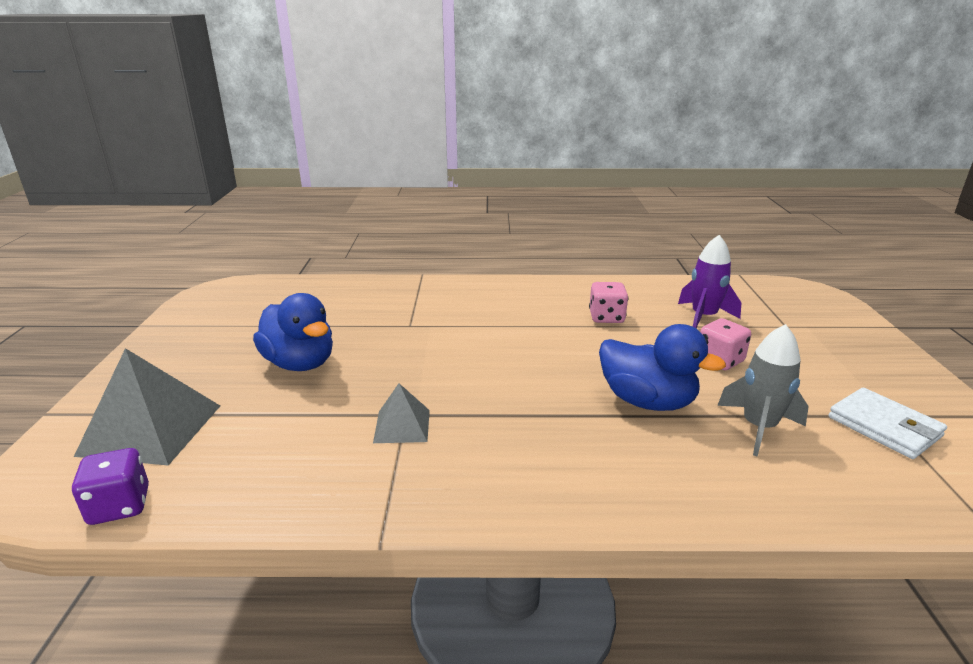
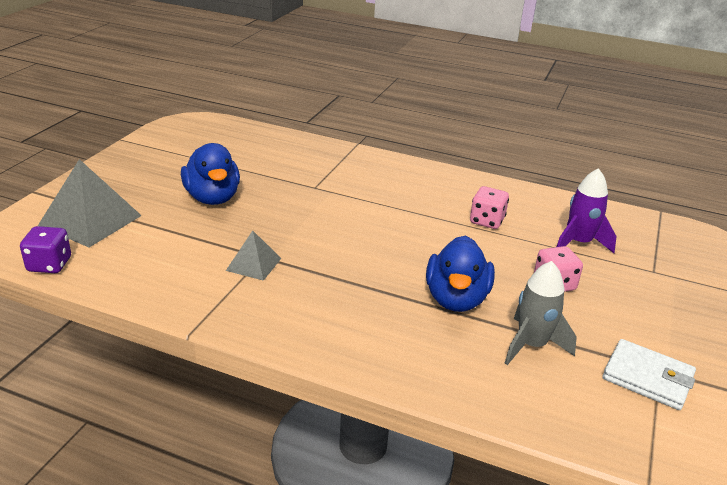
camera: 20 degrees right, 5 degrees up
(647, 401) = (456, 299): blue duck -> blue duck turned 45 degrees clockwise
(884, 427) = (647, 378): white wallet -> white wallet turned 45 degrees counterclockwise

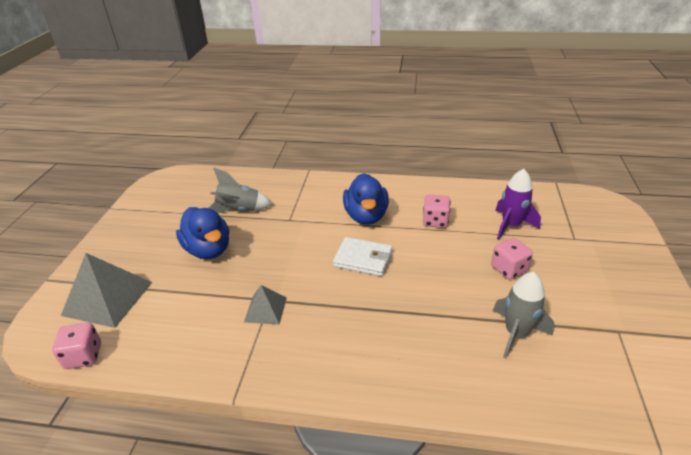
camera: 10 degrees left, 5 degrees up
(49, 265) = (84, 356): purple dice -> pink dice
(261, 167) = (239, 210): none -> grey rocket
(456, 299) = (441, 303): blue duck -> blue duck (366, 216)
(647, 378) = (613, 341): white wallet -> white wallet (363, 259)

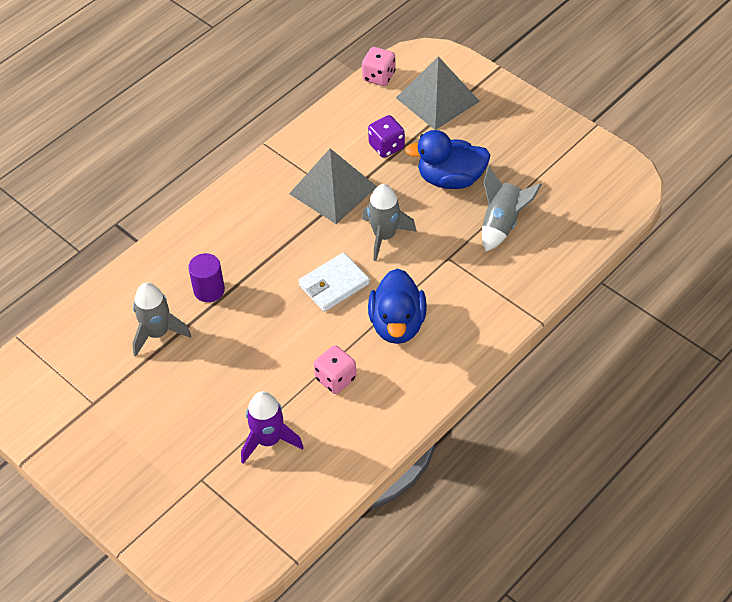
camera: 125 degrees right, 15 degrees up
(189, 302) = (386, 146): none -> purple dice
(265, 309) = (333, 190): grey pyramid -> grey pyramid, size x1.81
(294, 256) = (384, 236): none -> grey rocket
(366, 216) = (397, 324): blue duck -> blue duck turned 120 degrees counterclockwise
(442, 327) = (209, 290): none -> purple cylinder
(509, 269) = (219, 386): pink dice -> none

